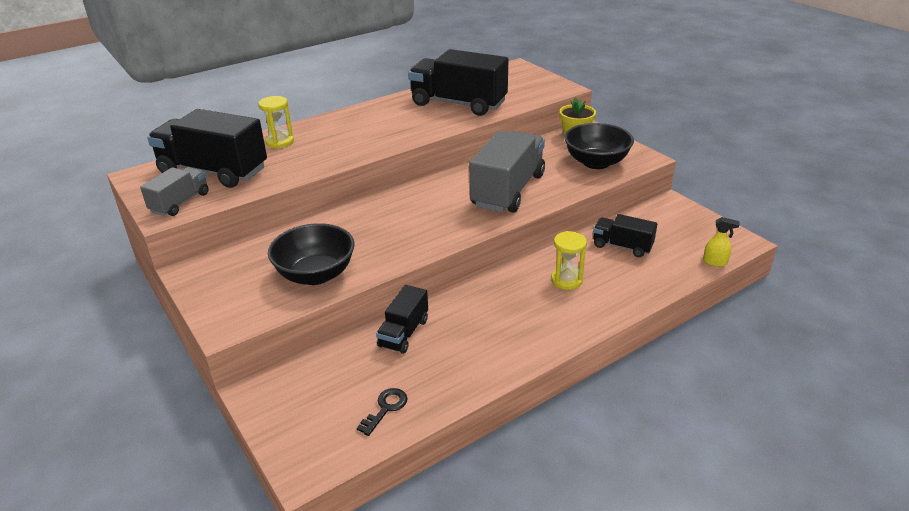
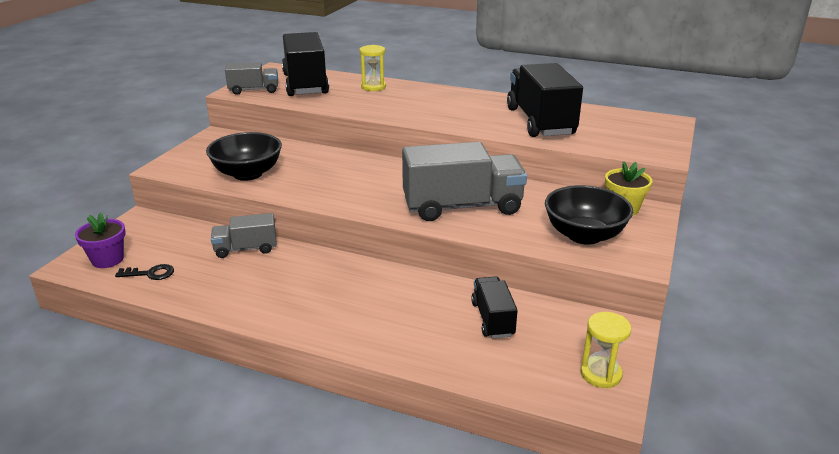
camera: 55 degrees right, 5 degrees down
(322, 436) = (107, 259): none -> purple flower pot
(404, 333) = (246, 249): black truck -> grey truck
(566, 280) = (395, 303): yellow hourglass -> yellow hourglass (601, 374)
(715, 262) = (536, 395): yellow spray bottle -> none

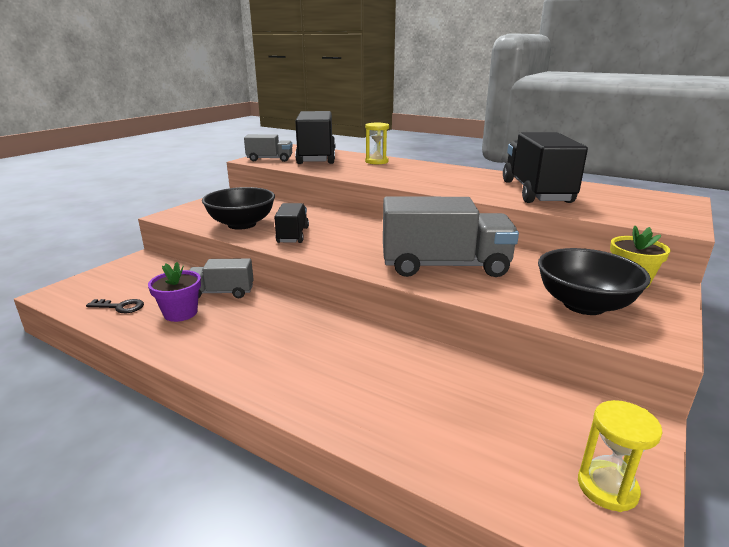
camera: 10 degrees right, 5 degrees down
(107, 259) = (90, 291): purple flower pot -> purple flower pot (180, 313)
(492, 319) = (465, 393): black truck -> black truck (293, 235)

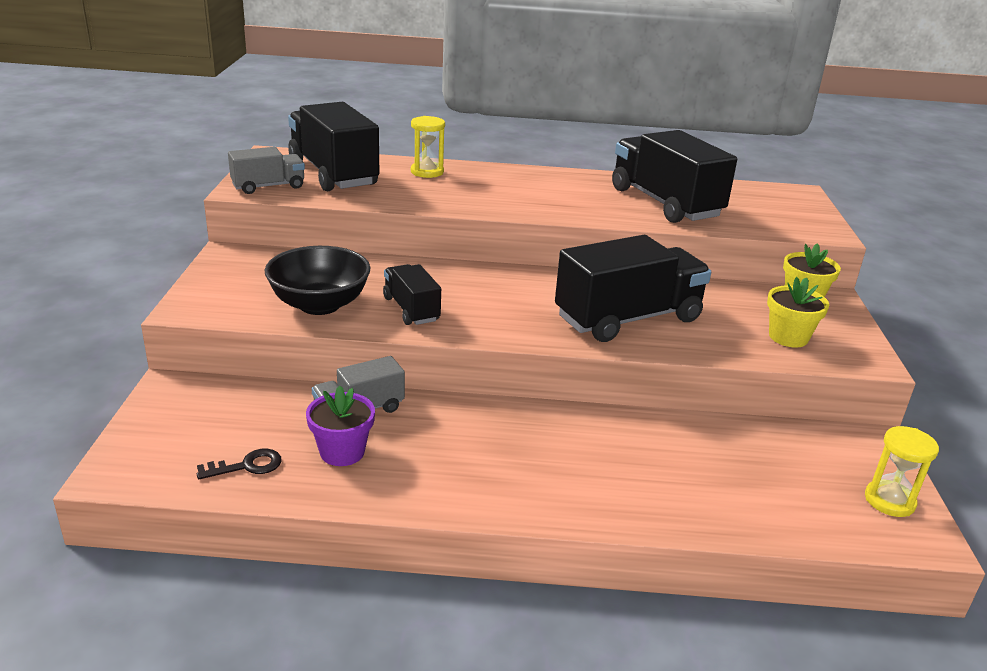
camera: 30 degrees left, 5 degrees up
(444, 266) = (628, 318): grey truck -> black truck
(584, 305) = (788, 337): black bowl -> yellow flower pot

